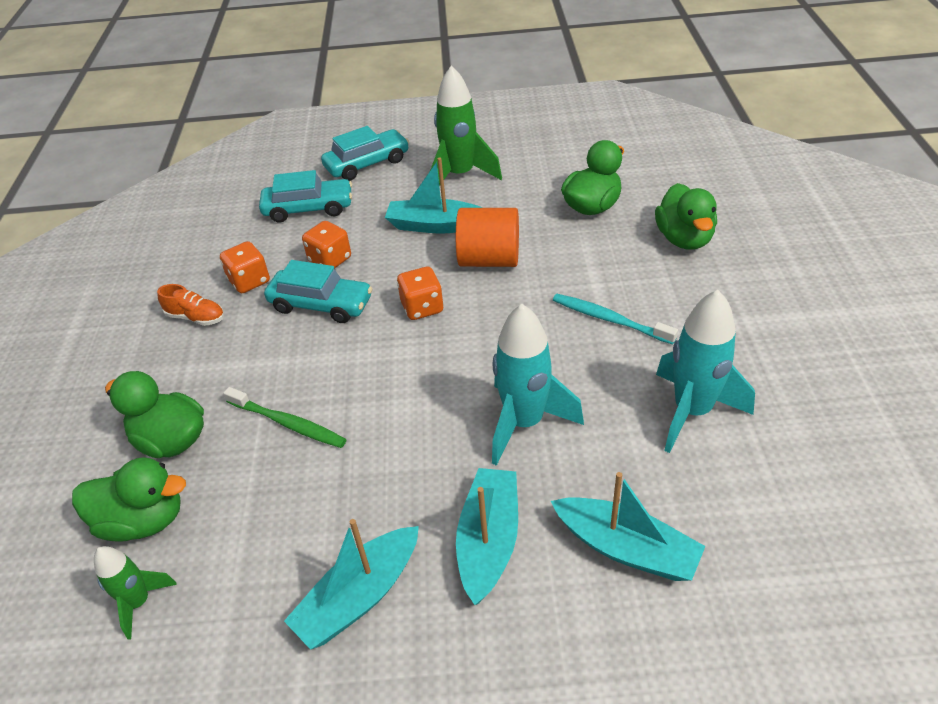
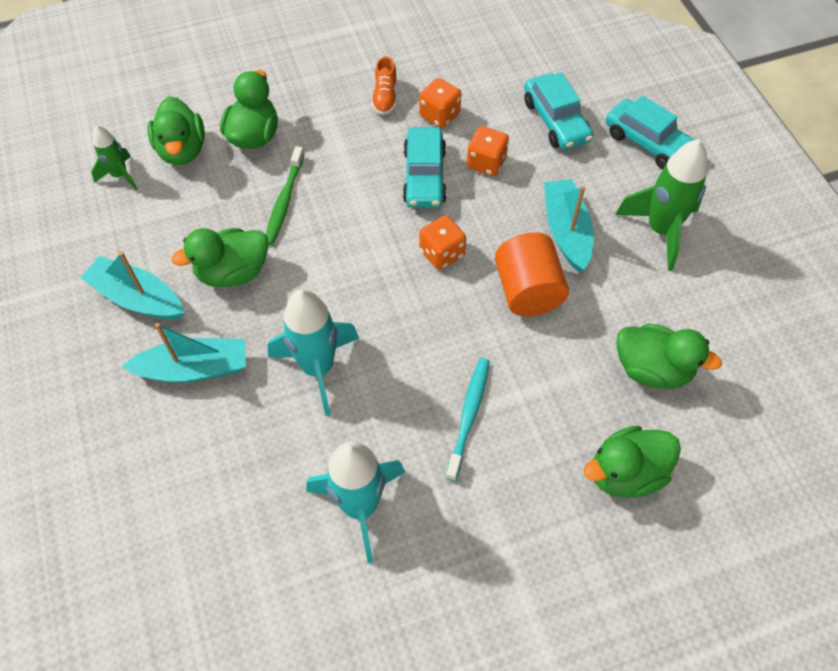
camera: 70 degrees right, 15 degrees up
(366, 486) = (233, 272): none -> green duck
(626, 548) = (201, 469): turquoise boat -> none

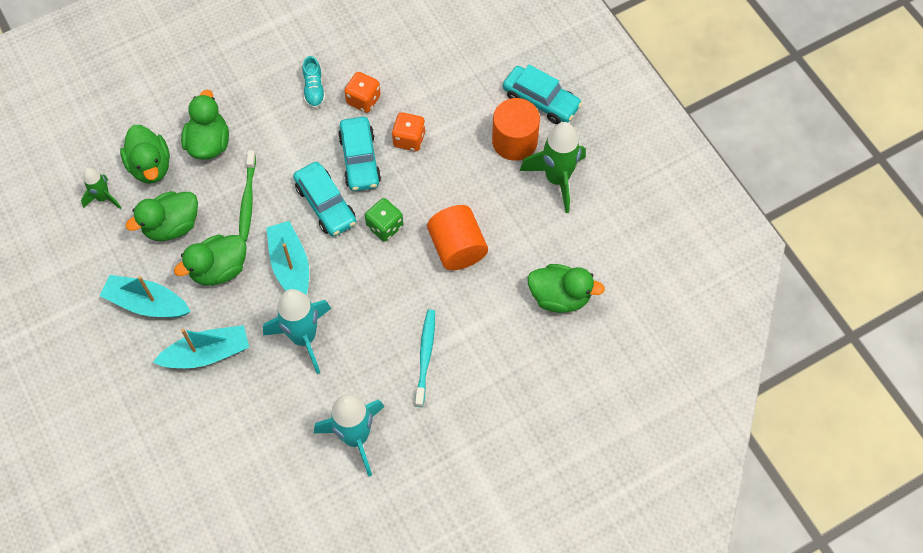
camera: 10 degrees left, 5 degrees up
(385, 97) = (314, 89): orange shoe -> turquoise shoe
(442, 253) = (385, 226): orange dice -> green dice
(556, 121) = (462, 91): turquoise car -> turquoise car (326, 204)
(566, 231) = (482, 191): turquoise boat -> turquoise boat (290, 266)
(612, 182) = (514, 141): none -> orange cylinder
(625, 473) = (546, 380): green duck -> green duck (172, 226)

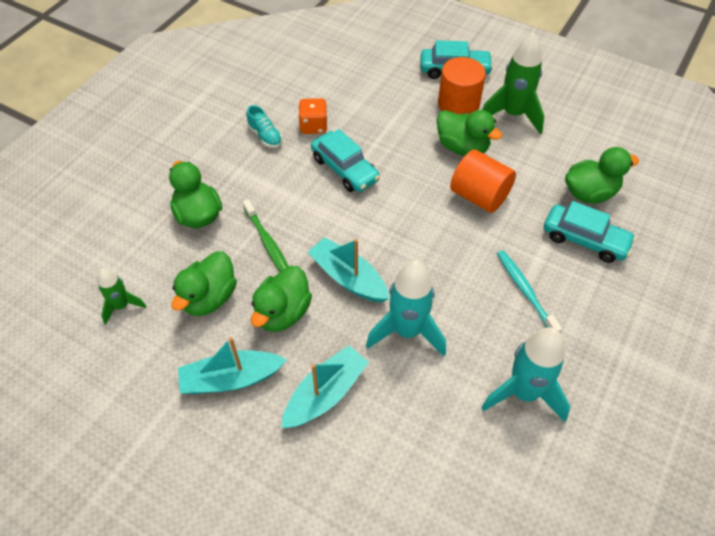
camera: 30 degrees left, 10 degrees down
(150, 166) = (153, 258): green duck -> green duck (462, 147)
(326, 204) = (342, 215): turquoise car -> turquoise car (585, 240)
(385, 226) = (406, 208): green dice -> none
(409, 139) = (374, 137): orange dice -> none

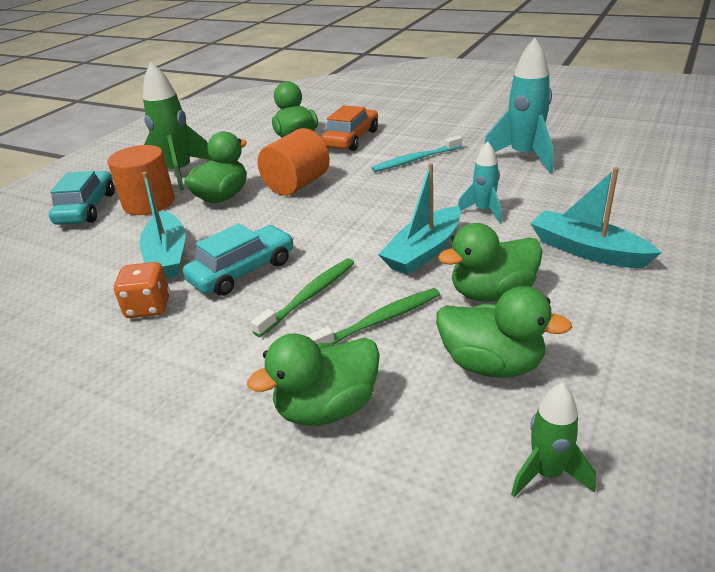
camera: 90 degrees left, 20 degrees down
(231, 379) = (611, 321): turquoise boat -> turquoise boat (167, 256)
(265, 136) = (153, 355): turquoise shoe -> none
(283, 313) = (492, 293): green duck -> green duck turned 135 degrees clockwise
(305, 206) = (309, 296): none -> green toothbrush
(407, 331) = (484, 211): turquoise rocket -> turquoise rocket, size x0.56
(585, 240) = (351, 139): turquoise car -> orange car

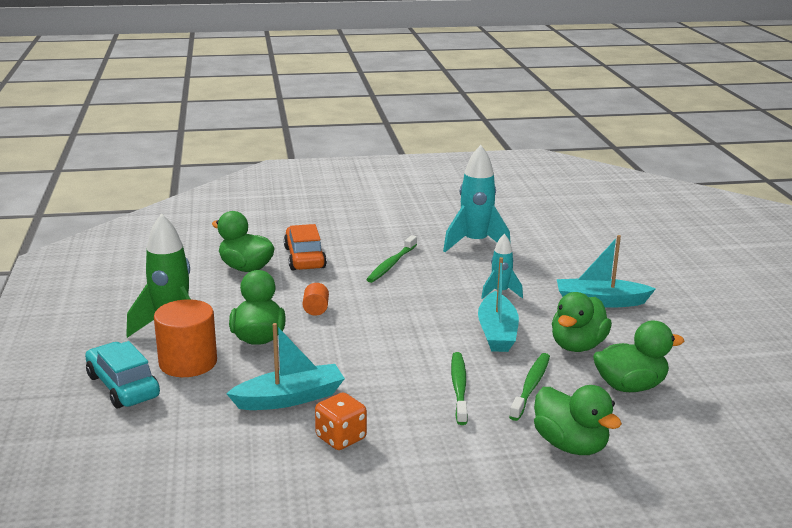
camera: 40 degrees left, 10 degrees down
(167, 256) = (290, 398): turquoise boat -> turquoise boat turned 60 degrees counterclockwise
(243, 271) = (378, 388): turquoise car -> none
(297, 185) = (316, 309): orange cylinder -> orange cylinder, size x0.48
(327, 408) = (570, 445): green duck -> green duck turned 60 degrees counterclockwise
(415, 160) = (391, 264): turquoise toothbrush -> green toothbrush
(547, 473) = (722, 427): green rocket -> none

